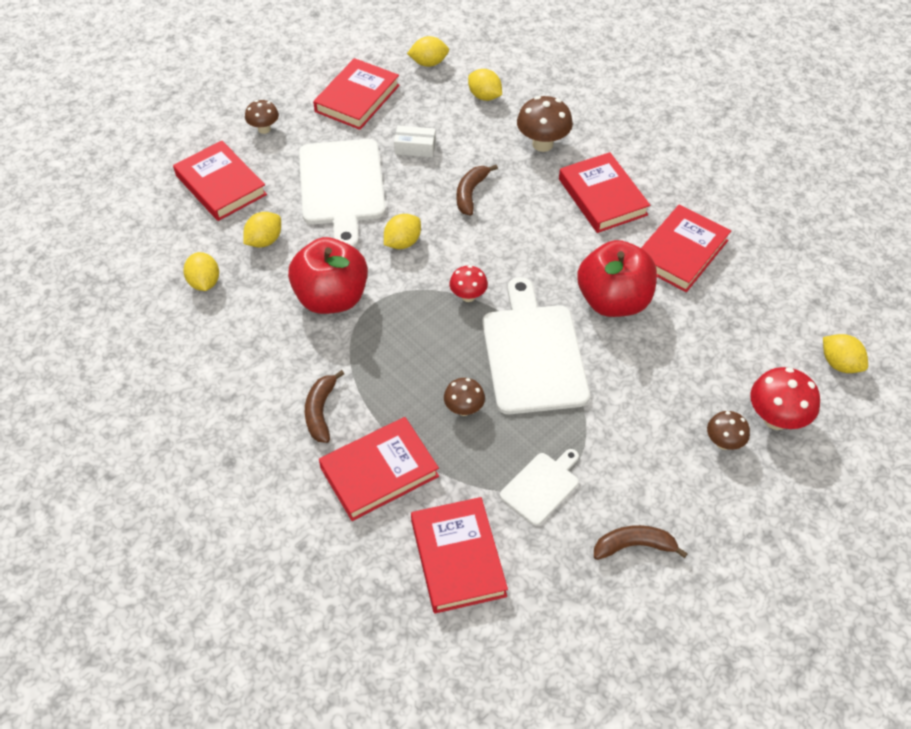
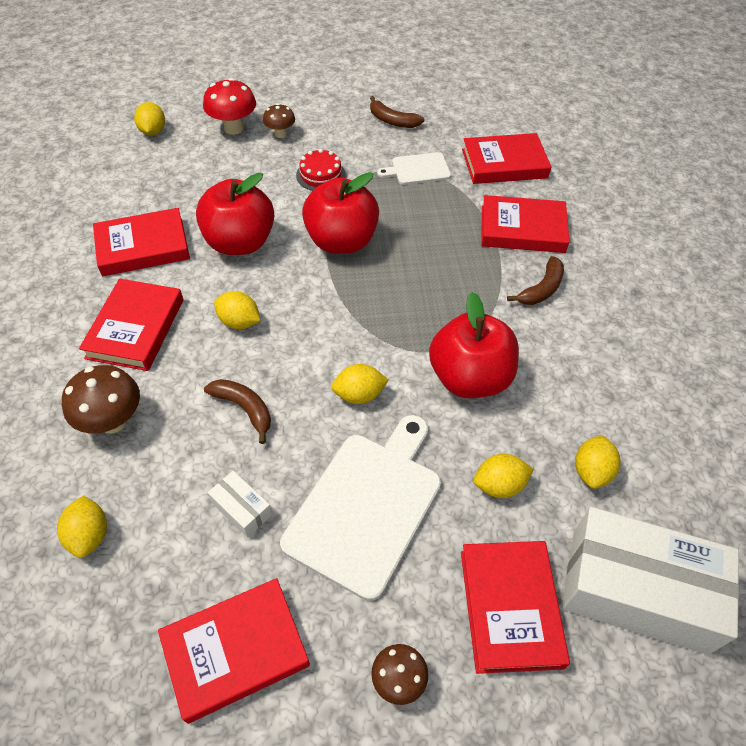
camera: 145 degrees left, 0 degrees up
(146, 231) = (637, 590): none -> white box
(429, 63) = (86, 654): yellow lemon -> yellow lemon (239, 322)
(458, 558) = (504, 164): red book -> red book turned 60 degrees clockwise
(464, 409) = (428, 234): brown mushroom -> none
(468, 296) = (347, 310): red mushroom -> none
(470, 193) = (244, 408): brown banana -> brown banana turned 105 degrees counterclockwise
(533, 353) = (341, 241): white cutting board -> red apple
(627, 415) = (320, 175): none -> red cake

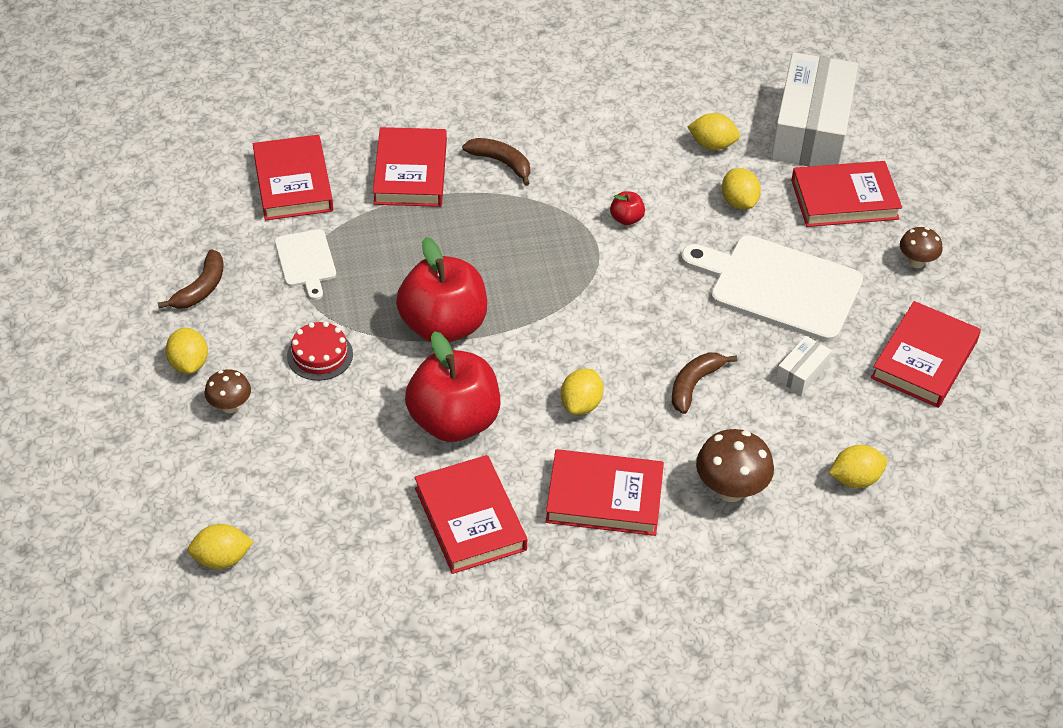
camera: 95 degrees left, 5 degrees down
(233, 128) = (215, 461): red mushroom -> none
(235, 651) = (924, 359): red book -> red book turned 60 degrees clockwise
(359, 395) = (661, 298): yellow lemon -> yellow lemon (189, 363)
(469, 378) = (626, 219): red apple -> red apple, size x0.41

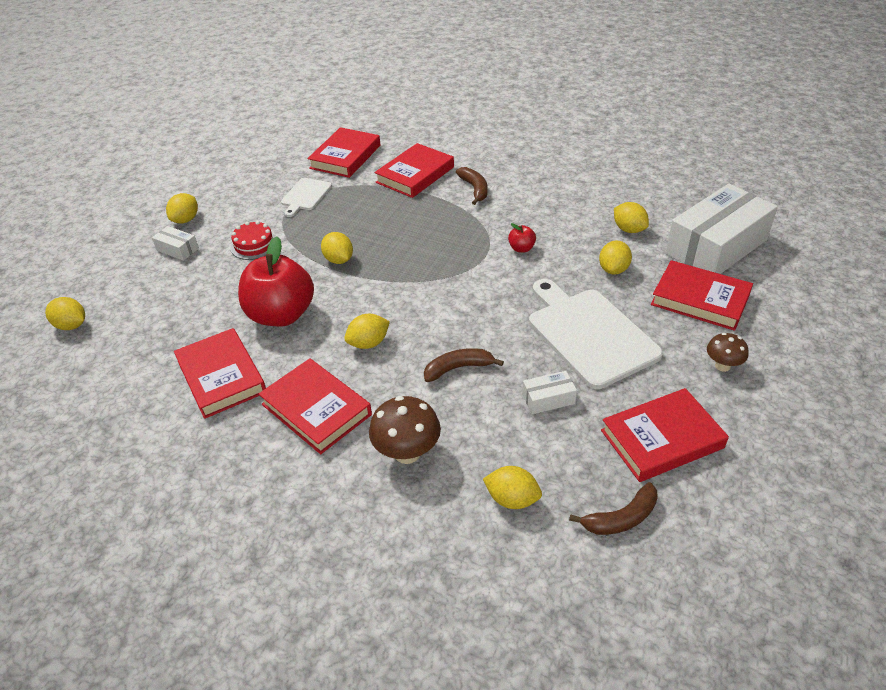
camera: 40 degrees right, 5 degrees down
(201, 288) = (237, 187): brown banana -> brown banana (621, 518)
(230, 406) = (177, 249): brown mushroom -> white box
(443, 326) = (339, 260): red apple -> yellow lemon
(470, 519) = (221, 377): red book -> red book turned 45 degrees counterclockwise

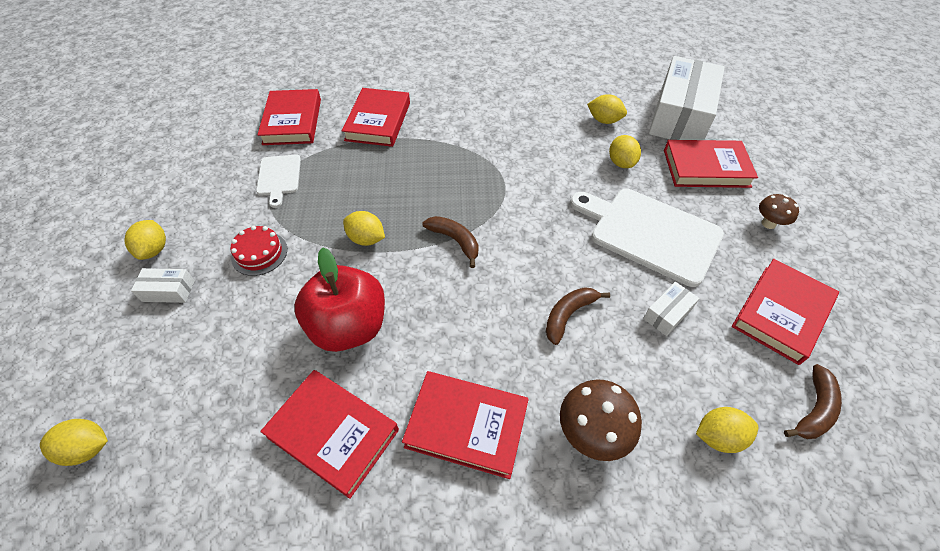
camera: 30 degrees left, 10 degrees up
(368, 343) = (464, 323): yellow lemon -> none
(475, 189) = (445, 120): brown banana -> brown banana (455, 241)
(521, 248) = (531, 168): red apple -> none

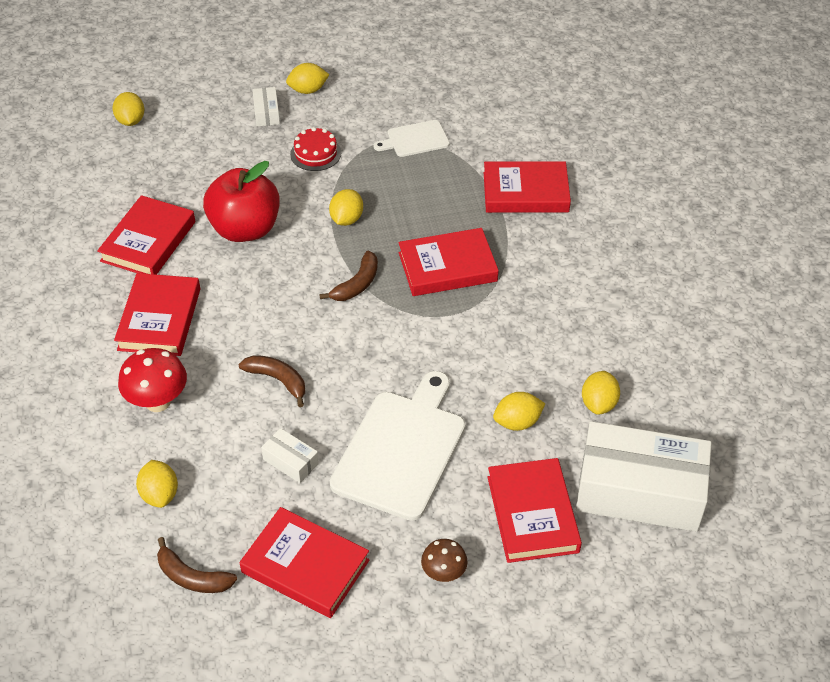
camera: 80 degrees right, 5 degrees down
(292, 121) = (503, 126): red book -> red book (447, 267)
(591, 433) = (158, 402): brown mushroom -> red mushroom

